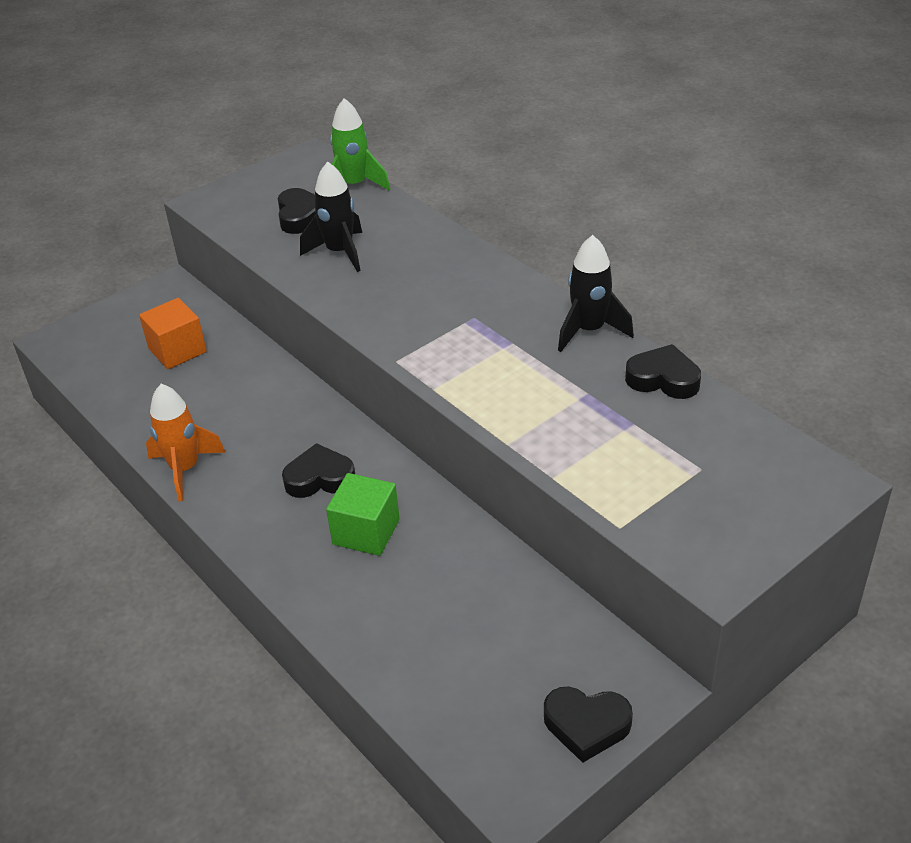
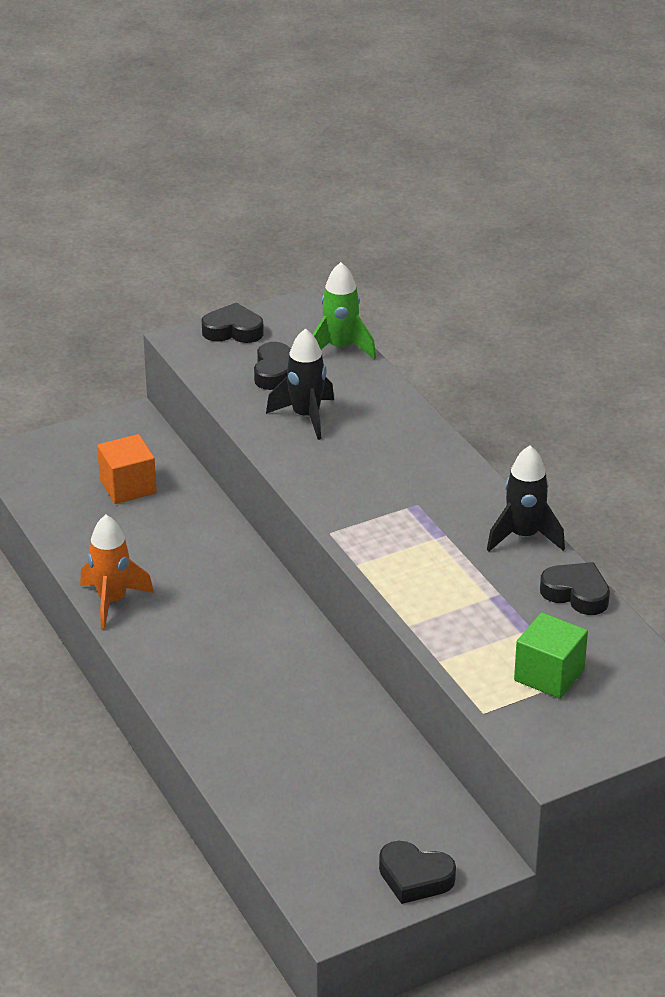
camera: 10 degrees right, 5 degrees down
(319, 478) = (237, 632): black heart -> black heart (233, 330)
(366, 532) = (267, 687): green cube -> green cube (549, 675)

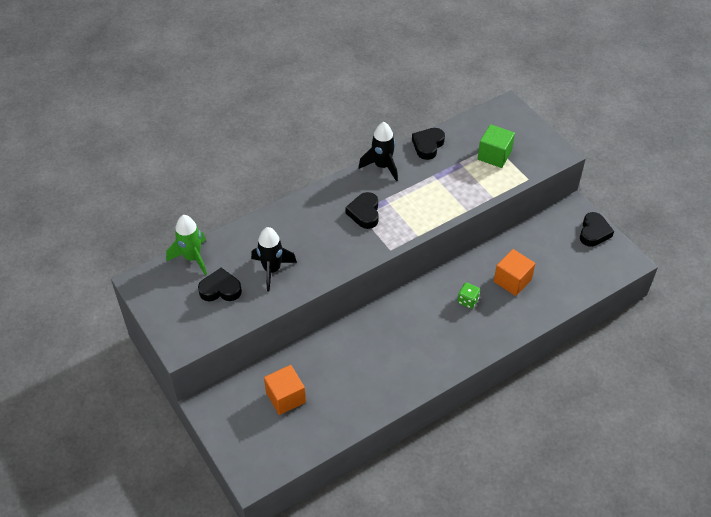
camera: 95 degrees left, 15 degrees up
(112, 601) = (405, 389): orange rocket -> none
(233, 330) = (168, 319): black heart -> black heart (364, 213)
(272, 685) = (467, 300): none -> green dice
(308, 746) = (512, 280): none -> orange cube

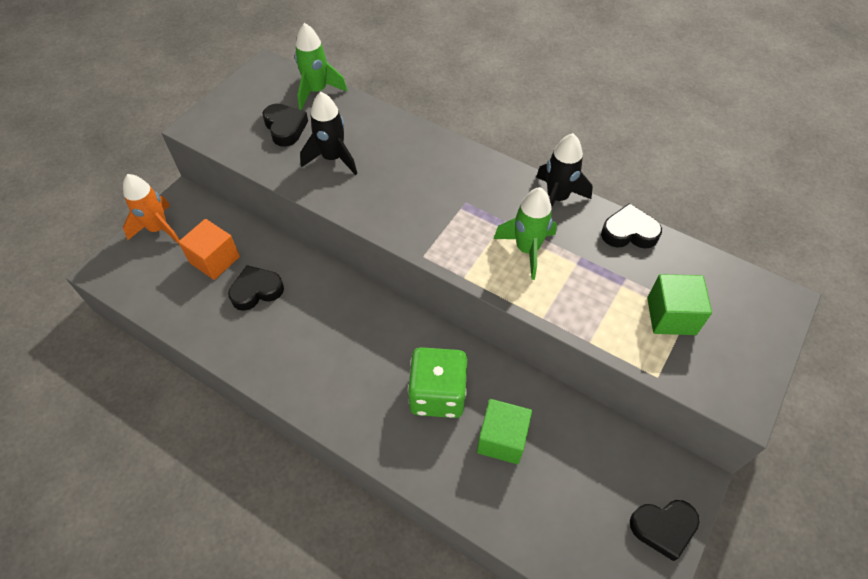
camera: 65 degrees right, 5 degrees up
(230, 429) = (159, 229): none -> orange rocket
(364, 213) = (467, 209): black heart -> black heart (256, 291)
(414, 197) = (527, 249): none -> green rocket
(467, 300) = (437, 394): green dice -> green dice, size x2.09
(512, 280) = (502, 439): orange cube -> green cube

